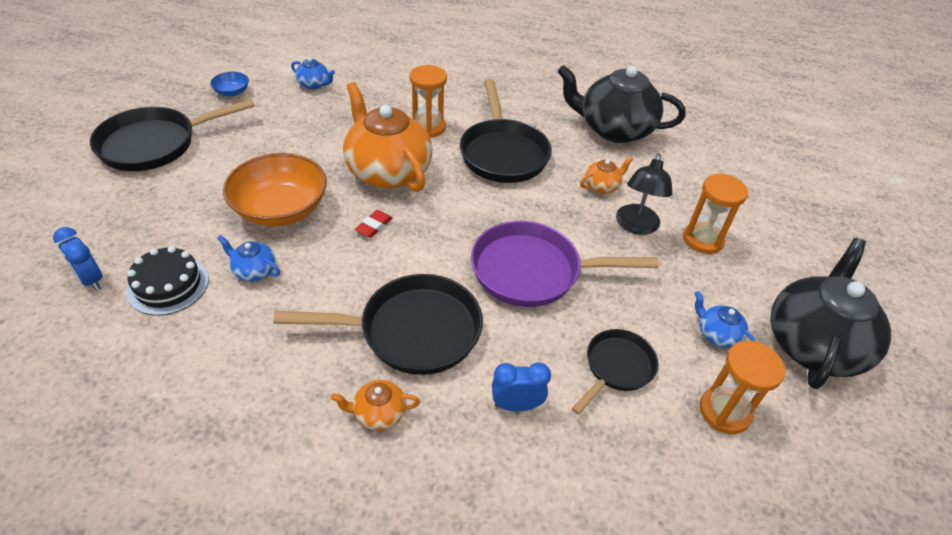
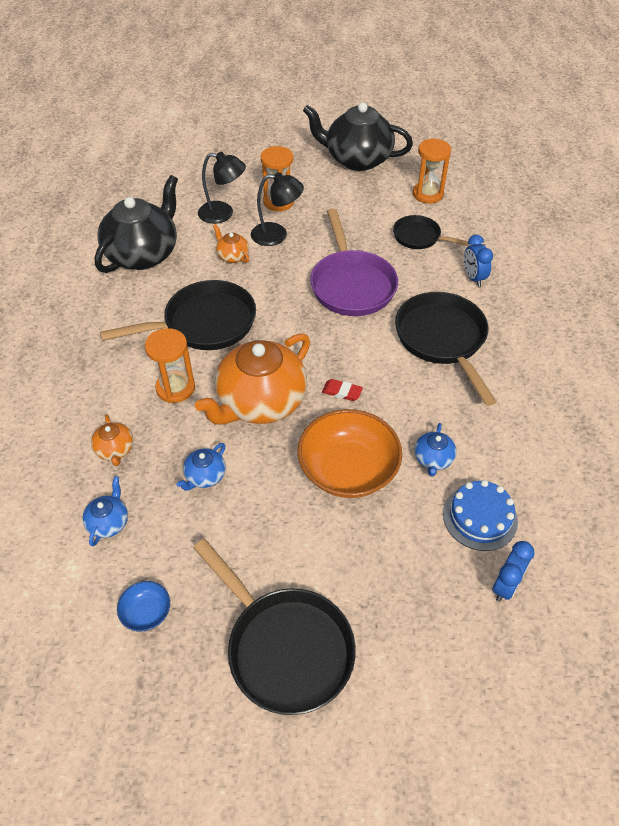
camera: 100 degrees left, 5 degrees up
(168, 285) = (480, 517): black cake -> blue cake
(379, 413) = (517, 341): orange teapot -> orange teapot (115, 450)
(614, 129) = (143, 254): black teapot -> black teapot turned 150 degrees counterclockwise
(679, 191) = (223, 214): none -> black lamp
(717, 334) = (369, 196): blue teapot -> blue teapot (205, 476)

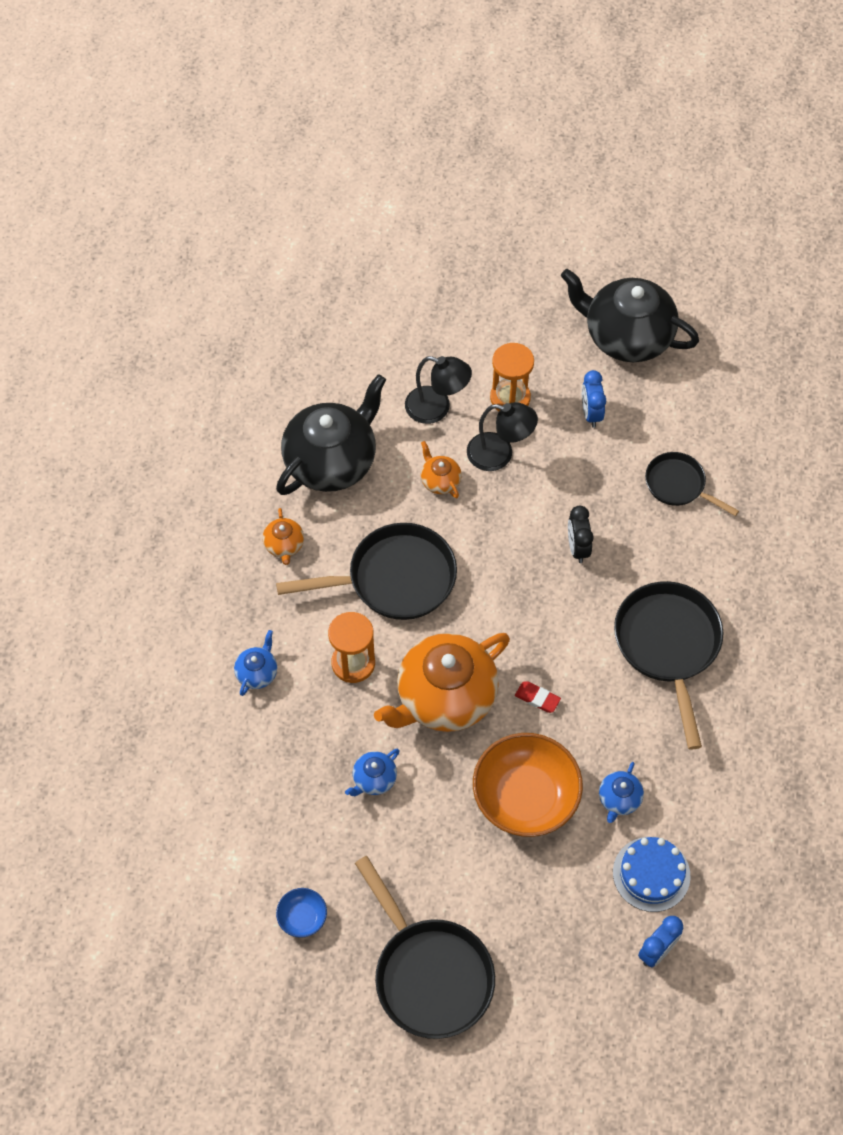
camera: 10 degrees right, 10 degrees up
(109, 522) = (271, 816): blue teapot -> blue teapot (257, 672)
(115, 450) = (282, 732): orange teapot -> orange teapot (284, 545)
(351, 285) = (578, 548): purple pan -> black clock
(427, 194) = (706, 413): orange hourglass -> none
(473, 278) = (729, 560): blue clock -> blue clock (591, 413)

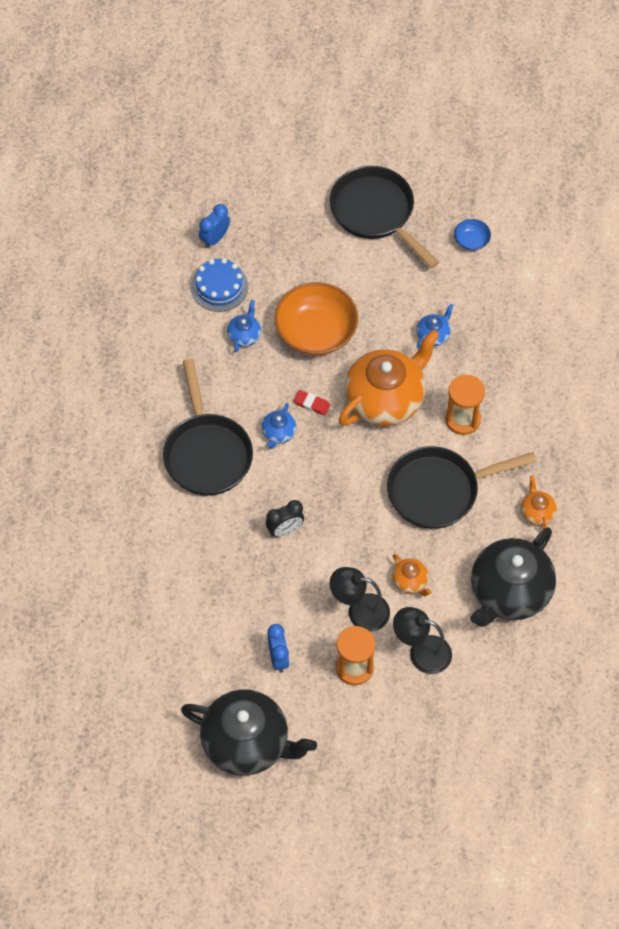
camera: 175 degrees right, 0 degrees up
(257, 672) = (538, 406): blue teapot -> blue teapot (278, 433)
(578, 548) = (285, 530): black clock -> black clock turned 75 degrees clockwise
(678, 485) = (198, 594): black pan -> none

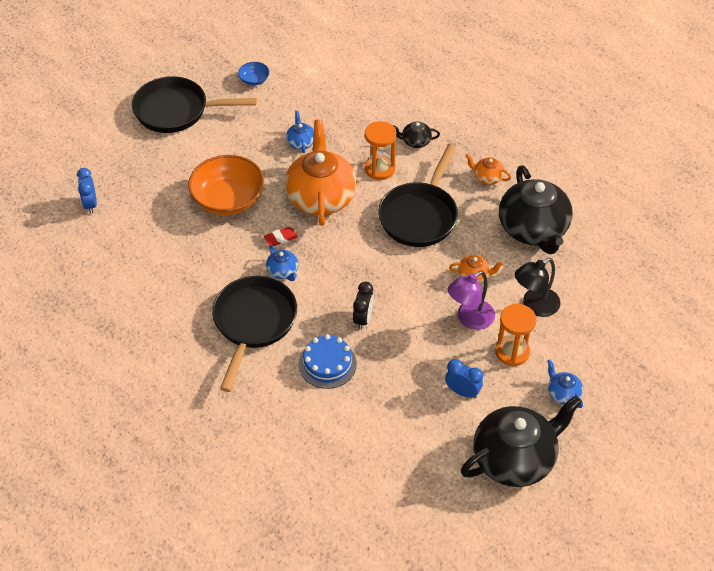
camera: 50 degrees left, 10 degrees down
(207, 453) = (253, 323): black pan -> black pan turned 105 degrees counterclockwise
(219, 287) = (130, 227): blue cake -> blue cake (327, 364)
(244, 335) = (185, 239): blue teapot -> blue teapot (563, 393)
(359, 611) = (469, 319): black lamp -> purple lamp
(524, 423) = (415, 141): none -> black teapot

